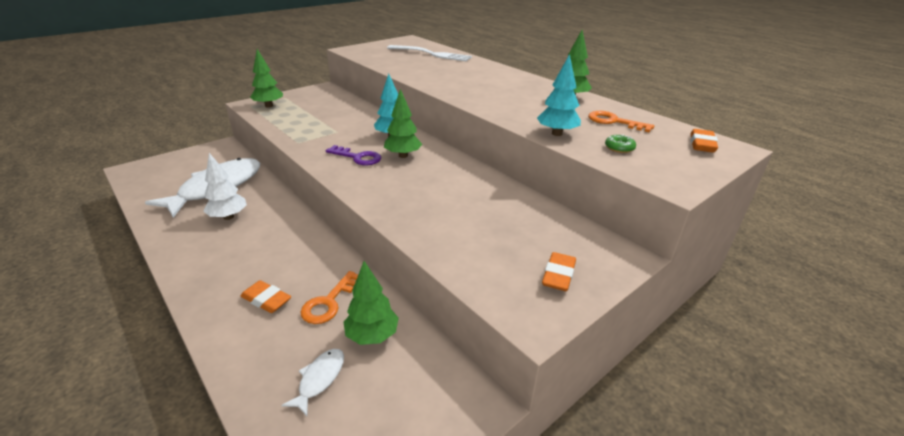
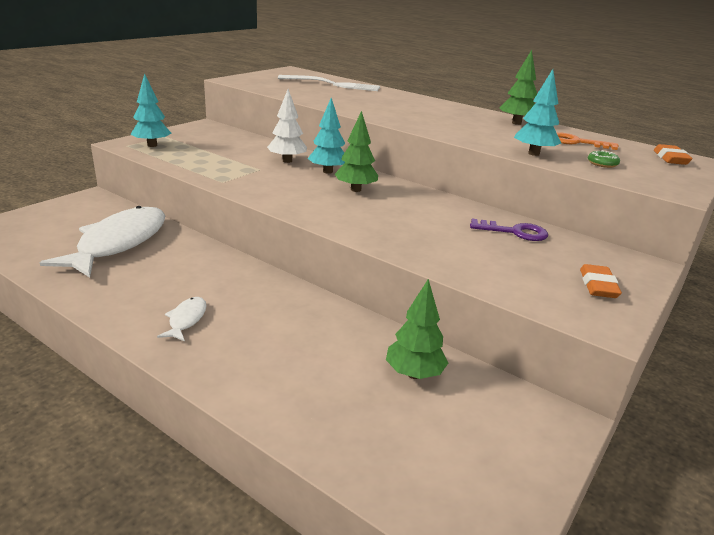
camera: 15 degrees left, 5 degrees down
(228, 217) = (157, 273): white tree -> white tree (287, 161)
(266, 300) = (269, 353): orange eraser -> none
(269, 106) = (152, 145): green tree -> turquoise tree
(319, 379) = (386, 422): white fish -> white fish (186, 320)
(329, 302) = (344, 347): orange key -> none
(358, 157) = (306, 193): purple key -> purple key (514, 232)

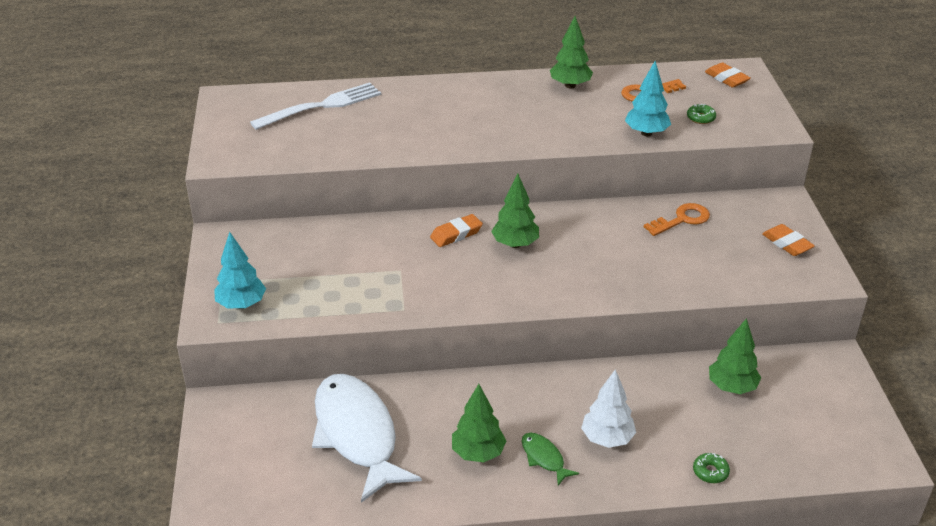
camera: 40 degrees left, 10 degrees up
(156, 291) = (478, 453): none -> green tree
(186, 320) = (544, 458): white fish -> green fish
(284, 414) = (710, 472): none -> green donut
(287, 161) = (400, 242): white tree -> white tree (607, 439)
(327, 171) = (456, 234): turquoise tree -> orange eraser
(514, 232) = (682, 219): purple key -> orange key

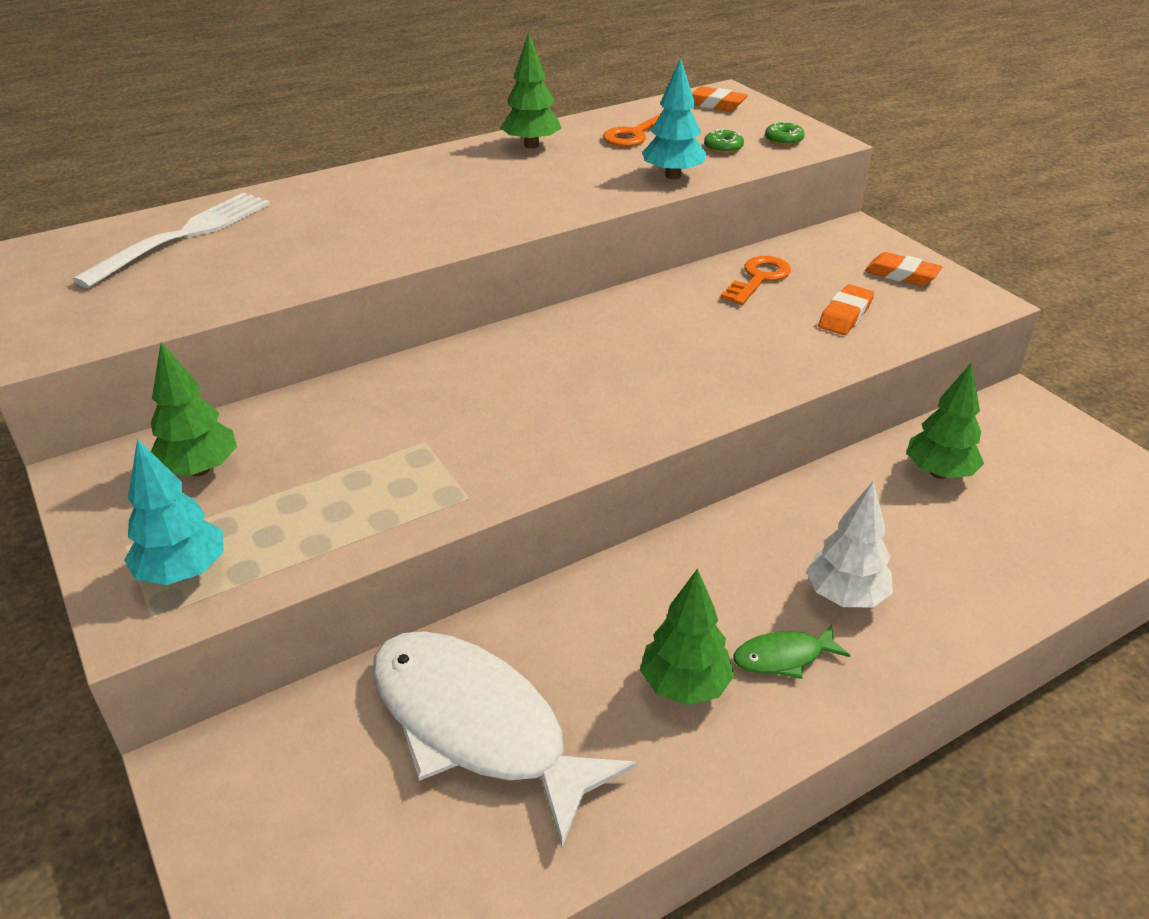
camera: 25 degrees left, 0 degrees up
(456, 234) = (476, 370): orange eraser -> orange eraser (845, 315)
(515, 244) = (570, 362): green tree -> green tree (199, 470)
(544, 458) = (783, 657): green fish -> green fish turned 45 degrees counterclockwise
(710, 472) = (1008, 594): green donut -> green donut (783, 140)

